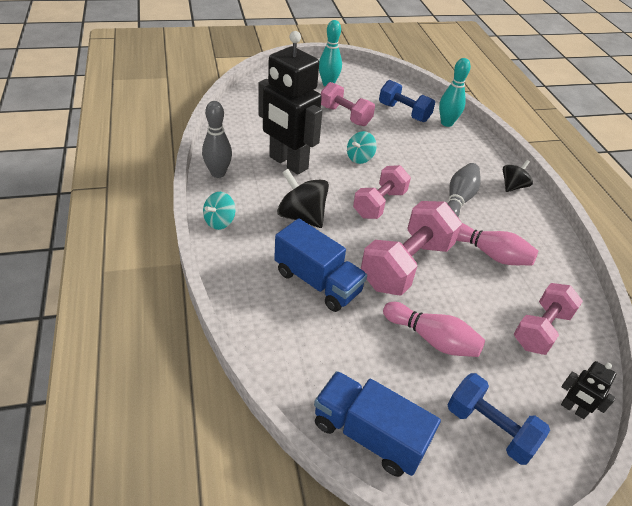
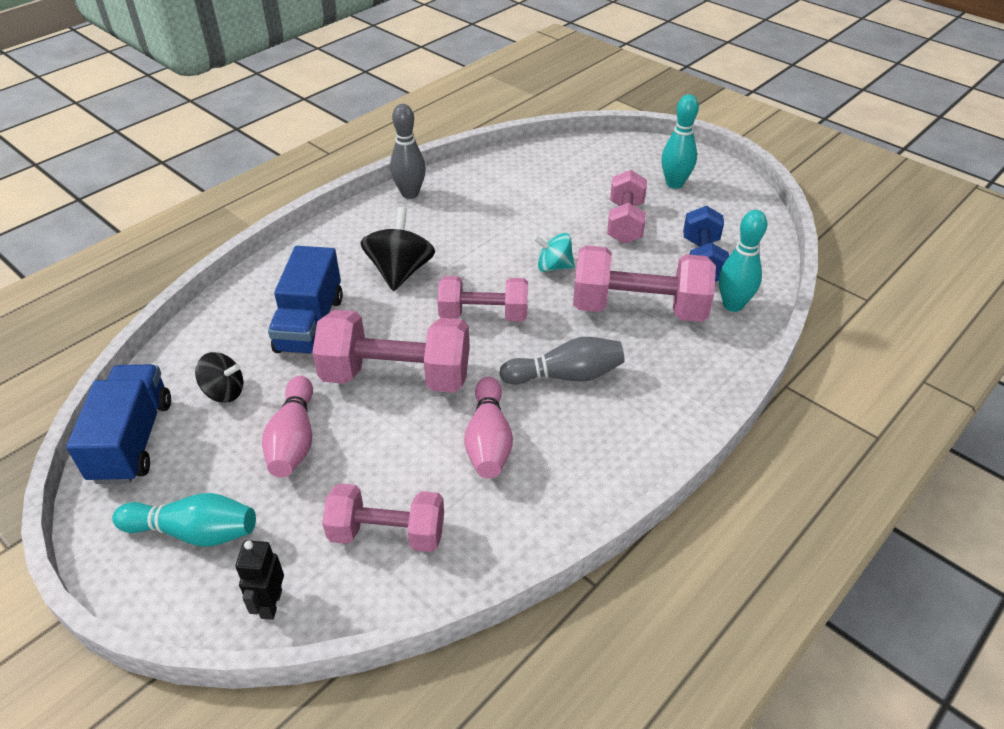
camera: 60 degrees right, 0 degrees up
(219, 221) = (339, 228): turquoise spinning top -> none
(288, 163) = (480, 225): black robot -> none
(424, 150) = (638, 309): none -> pink dumbbell
(490, 428) = (194, 532): blue dumbbell -> turquoise bowling pin
(513, 186) = (663, 417): black spinning top -> black spinning top (224, 392)

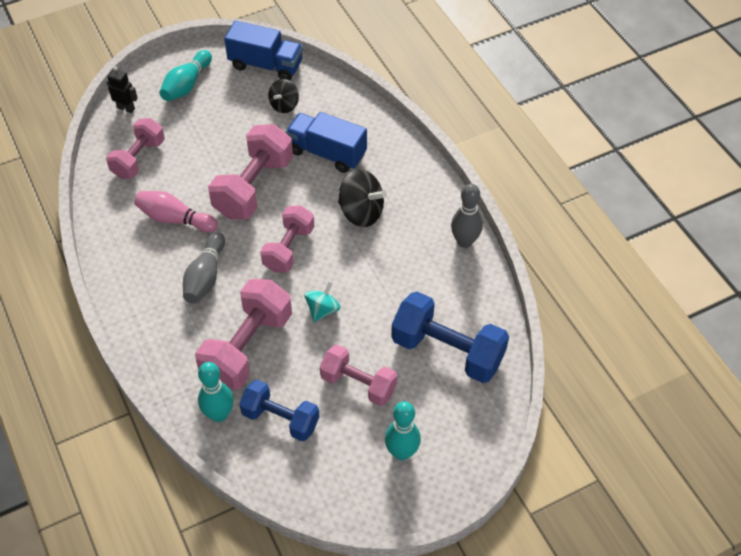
camera: 110 degrees right, 10 degrees up
(294, 440) = (227, 131): pink bowling pin -> none
(550, 180) = (447, 351): none -> blue dumbbell

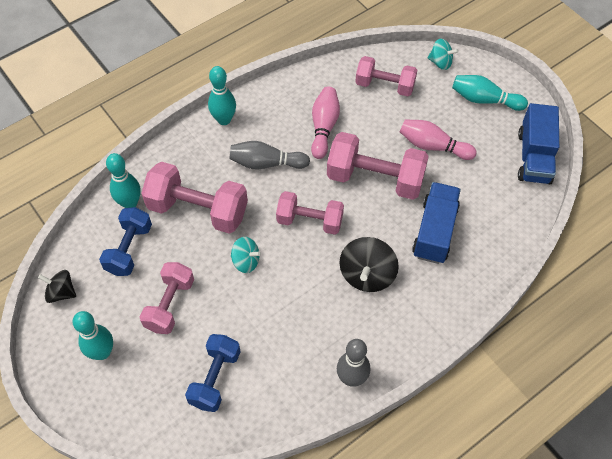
camera: 80 degrees right, 5 degrees up
(126, 108) = (440, 62): black robot -> turquoise spinning top
(132, 309) = (224, 120): none -> turquoise bowling pin
(229, 135) = (433, 146): none -> pink bowling pin
(284, 105) = (485, 183): black spinning top -> black spinning top (61, 292)
(447, 351) = (215, 378): blue dumbbell -> blue dumbbell, size x0.66

